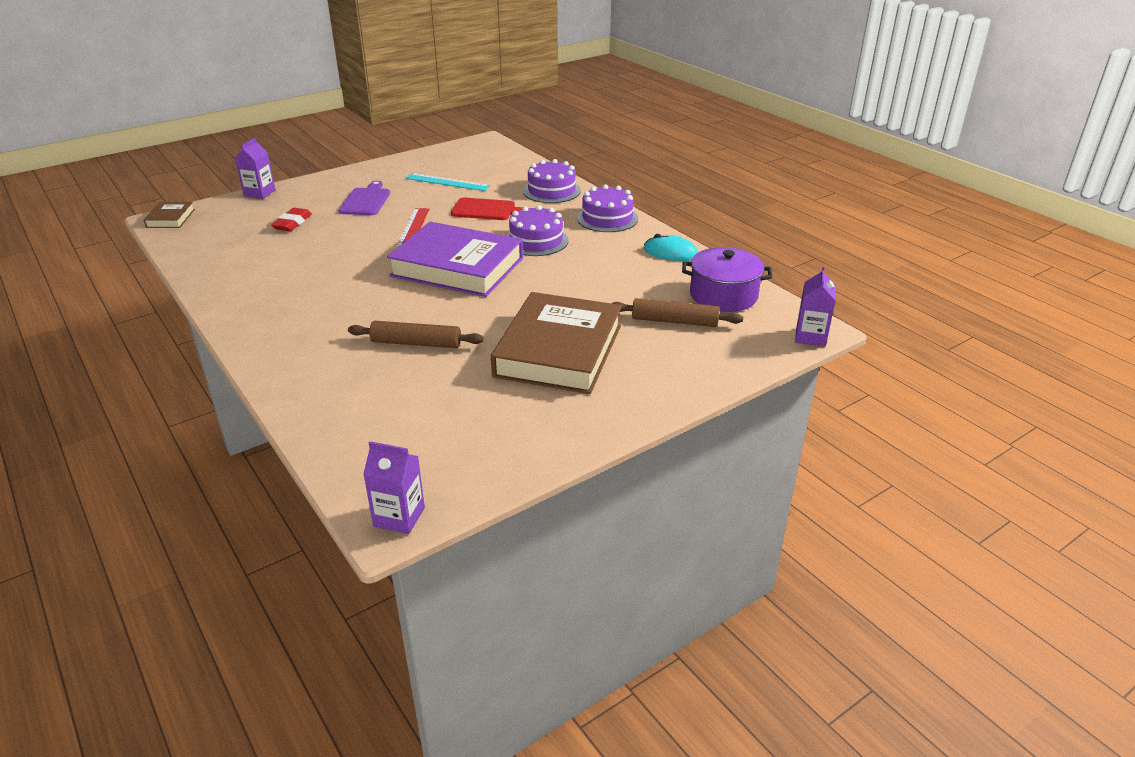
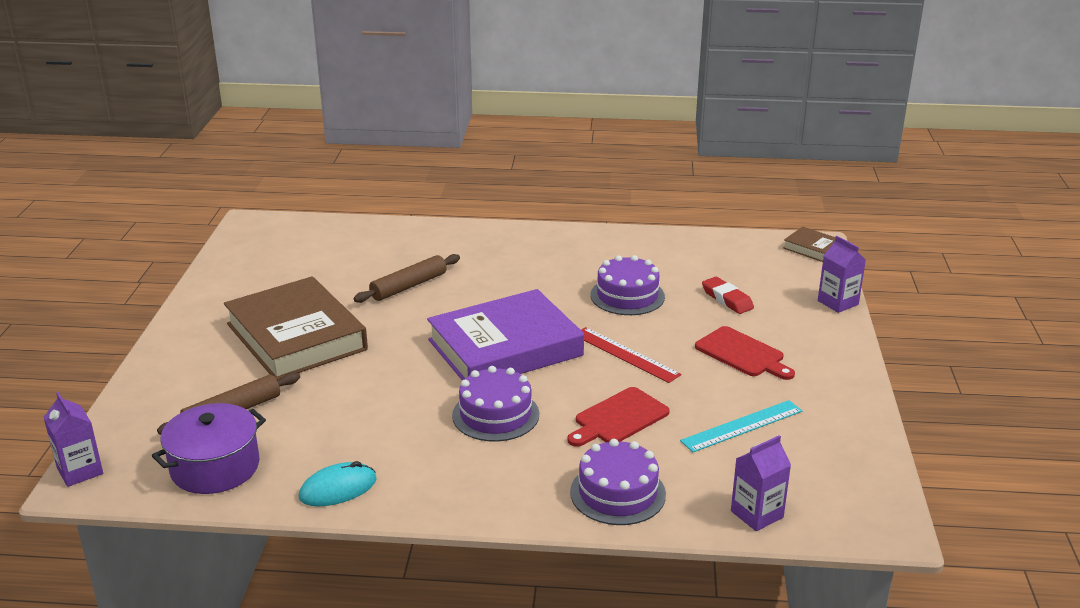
camera: 130 degrees right, 5 degrees down
(366, 201) = (742, 354): purple cutting board -> red cutting board
(399, 517) = (248, 226): purple carton -> purple carton (757, 514)
(607, 218) = (480, 493): purple cake -> purple cake (627, 296)

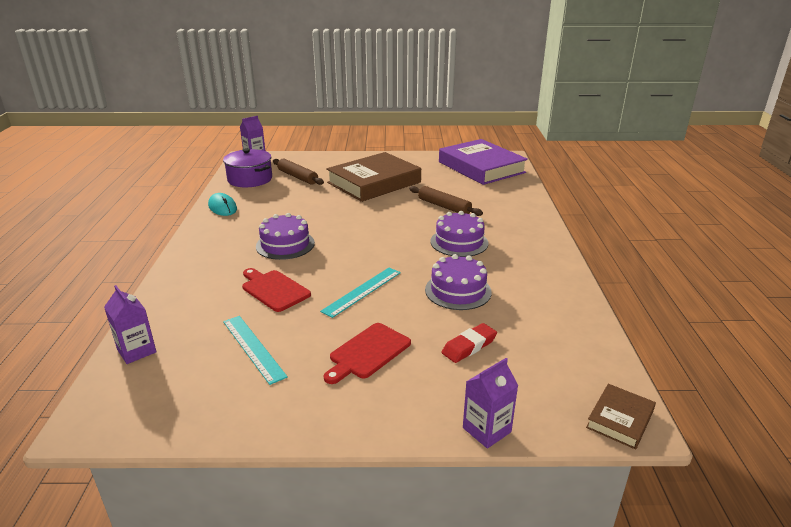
camera: 85 degrees right, 0 degrees up
(505, 347) = (368, 243): purple book -> purple book (481, 167)
(617, 493) = (186, 291): purple cake -> purple cake (459, 242)
(625, 354) = (362, 291): red ruler -> turquoise ruler

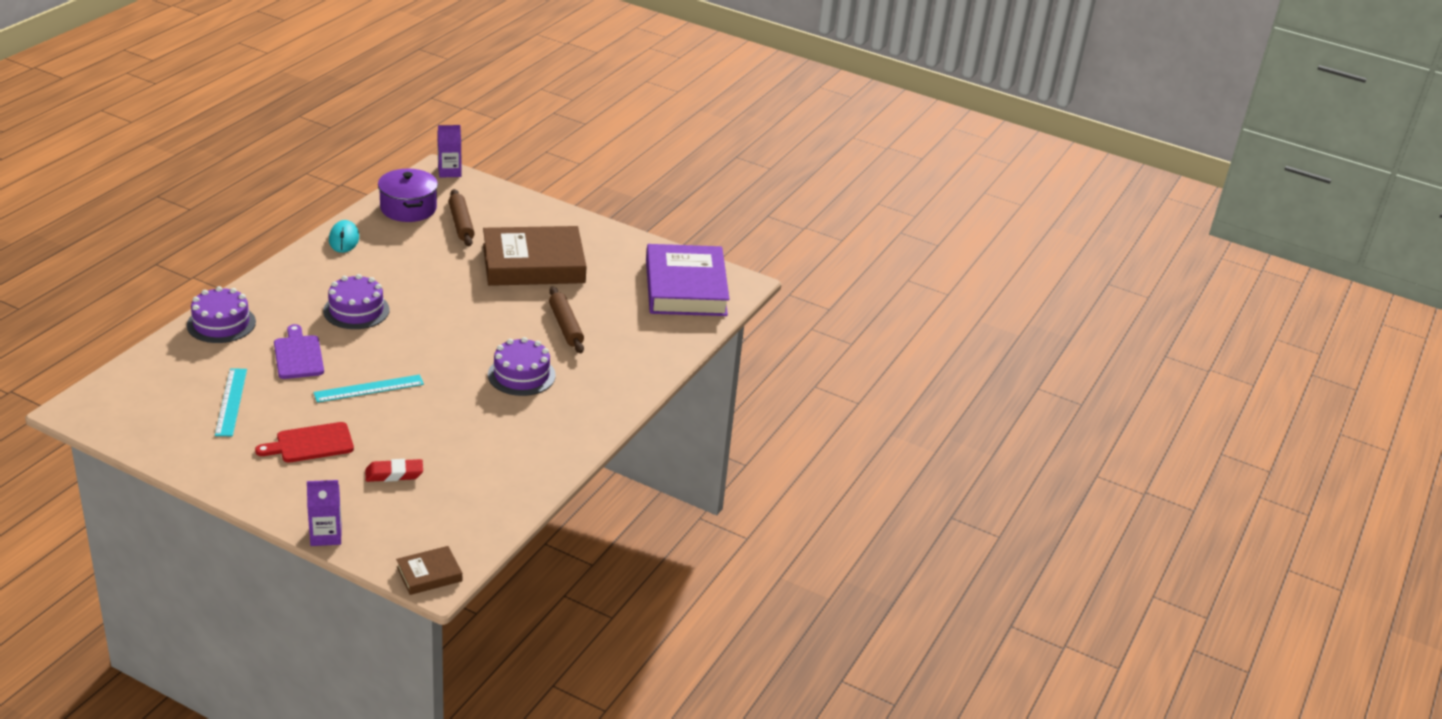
camera: 25 degrees right, 5 degrees up
(136, 351) = (147, 367): purple carton -> none
(274, 289) = (298, 355): red cutting board -> purple cutting board
(458, 291) = (451, 424): purple cake -> purple cake (221, 323)

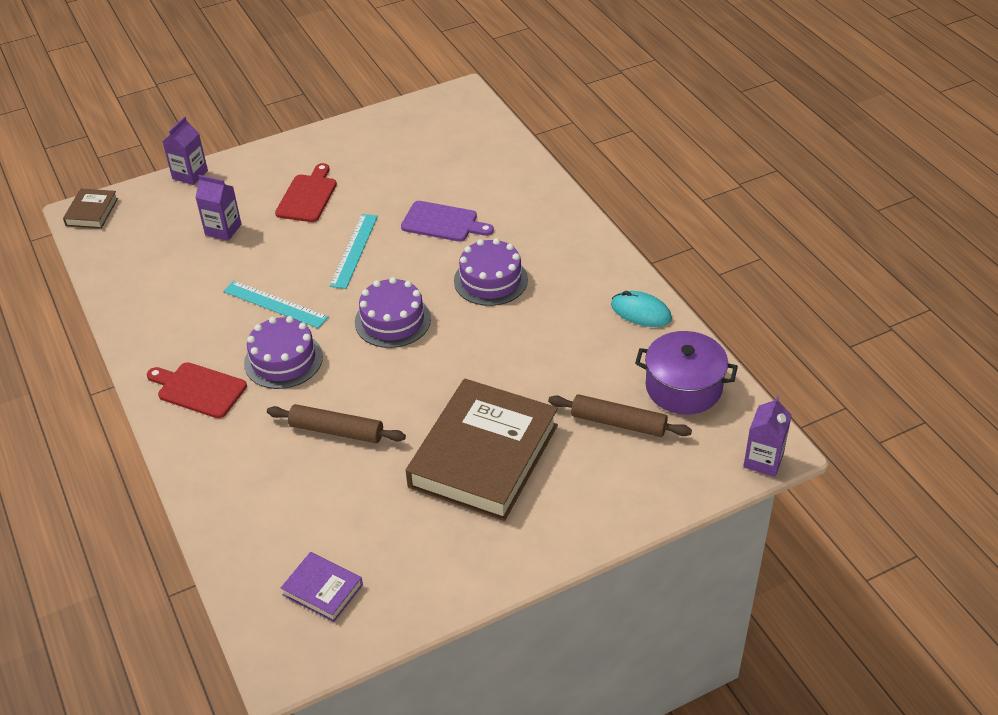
camera: 130 degrees right, 10 degrees up
(221, 323) = (532, 190): purple cake -> purple cake (392, 320)
(231, 402) = (405, 169): turquoise ruler -> turquoise ruler (275, 304)
(394, 474) = (223, 229): red eraser -> purple carton
(584, 402) = (198, 389): none -> red cutting board
(686, 287) = (322, 590): purple book -> purple book, size x0.44

